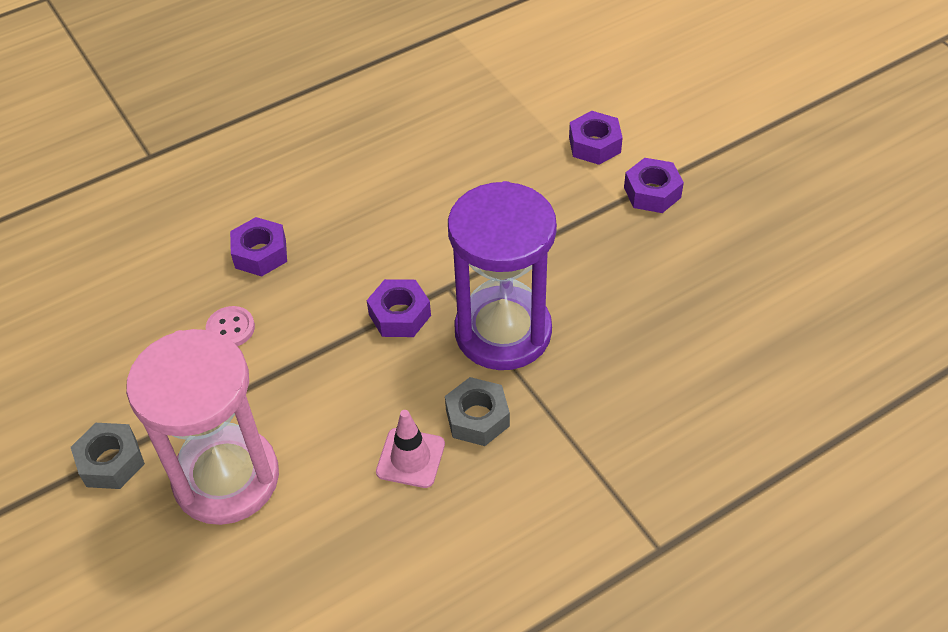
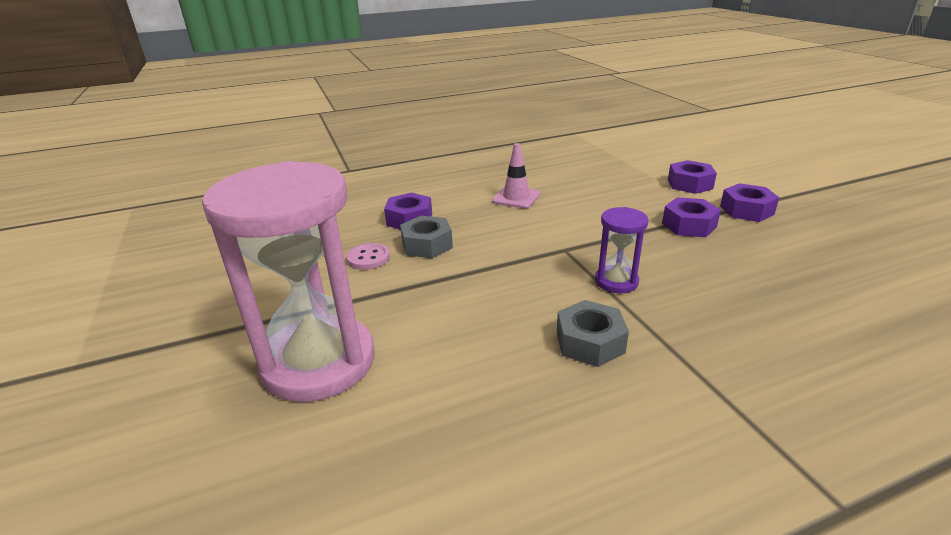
camera: 10 degrees right, 20 degrees down
(111, 462) = (218, 336): grey nut -> grey nut (427, 245)
(399, 315) = (518, 262): purple nut -> purple nut (689, 225)
(410, 458) = (514, 368): pink traffic cone -> pink traffic cone (516, 197)
(503, 332) = (616, 281): purple hourglass -> purple hourglass, size x0.46

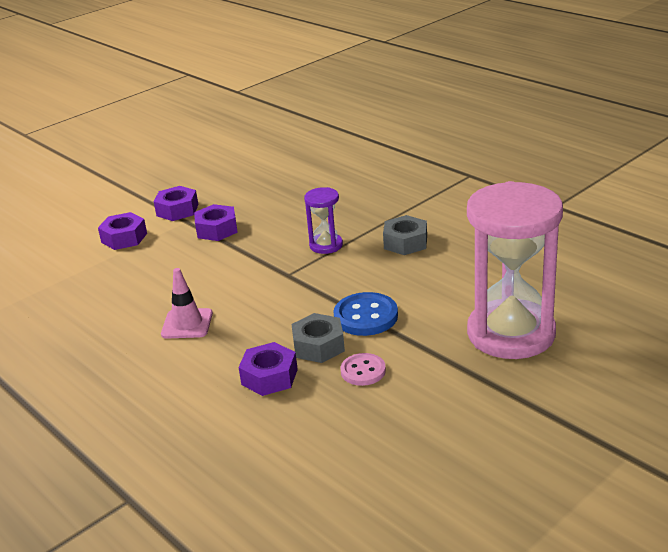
camera: 110 degrees left, 0 degrees up
(448, 276) = (365, 316): none -> blue button

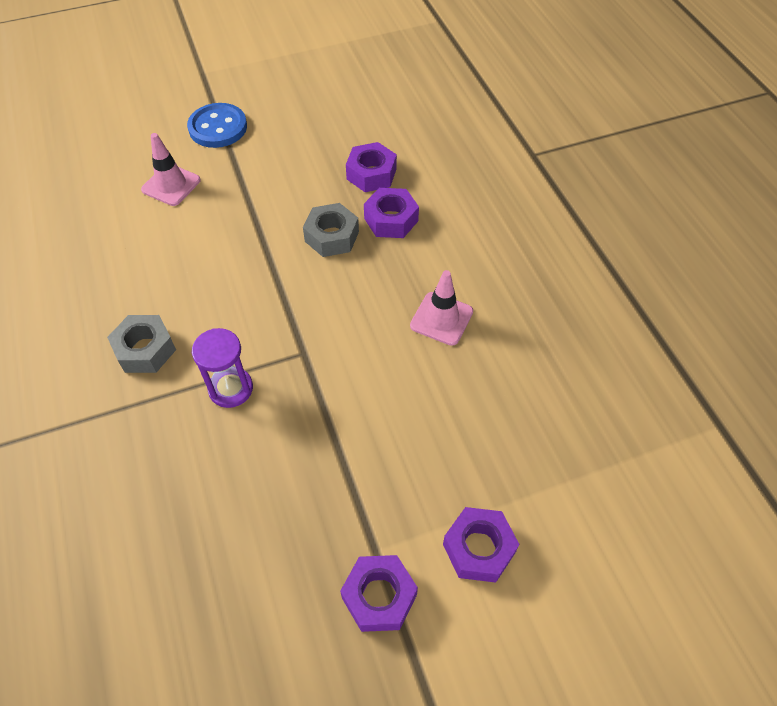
camera: 160 degrees left, 25 degrees up
(217, 229) = (342, 500): purple nut -> purple nut (371, 174)
(363, 371) = (313, 195): pink button -> none
(365, 316) = (268, 254): blue button -> blue button (218, 127)
(511, 333) = (171, 185): pink hourglass -> pink traffic cone

